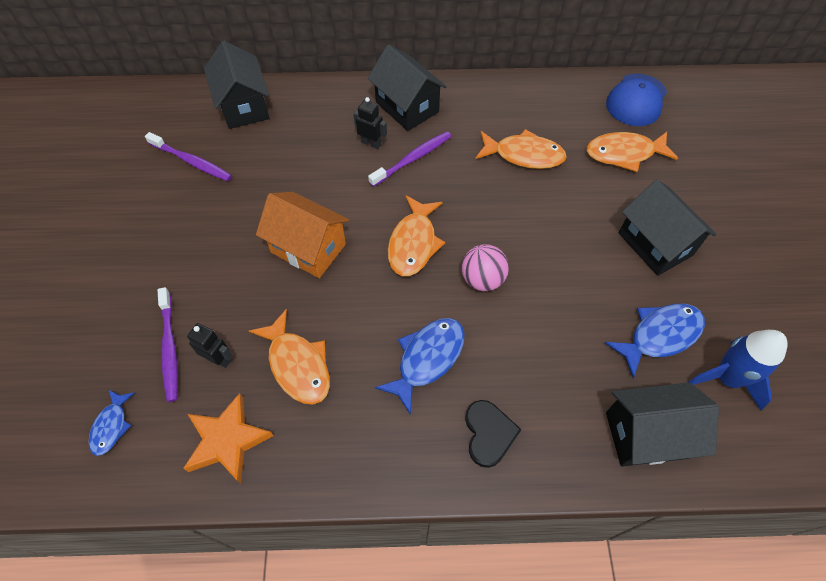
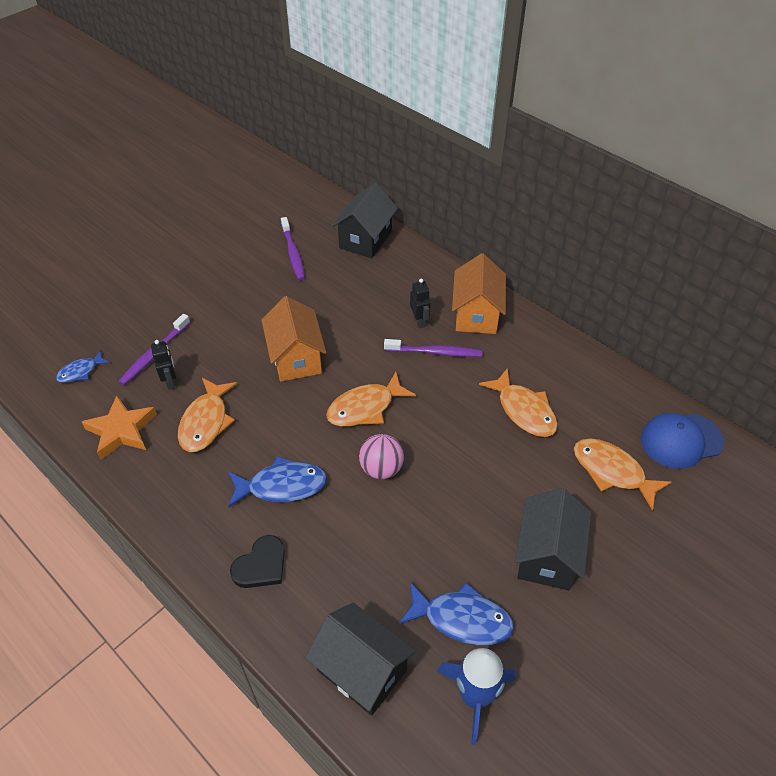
camera: 45 degrees right, 10 degrees down
(407, 107) = (476, 314): black house -> orange house

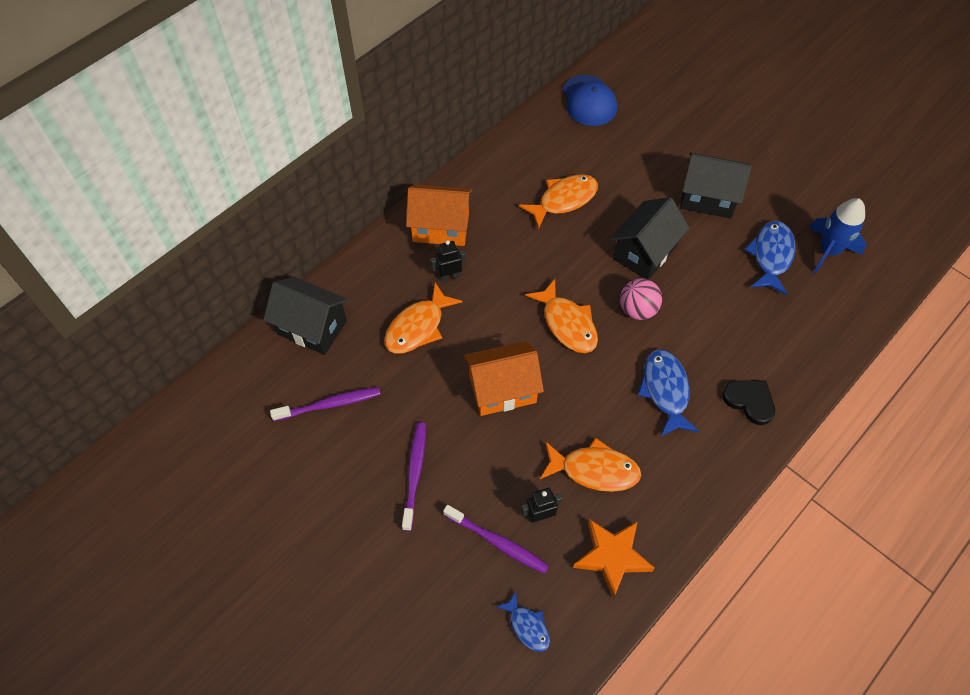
camera: 90 degrees left, 10 degrees up
(362, 670) = (825, 322): black house -> black house (644, 252)
(435, 352) = (493, 264): purple toothbrush -> purple toothbrush (414, 474)
(612, 472) = (624, 148): orange fish -> orange fish (418, 327)

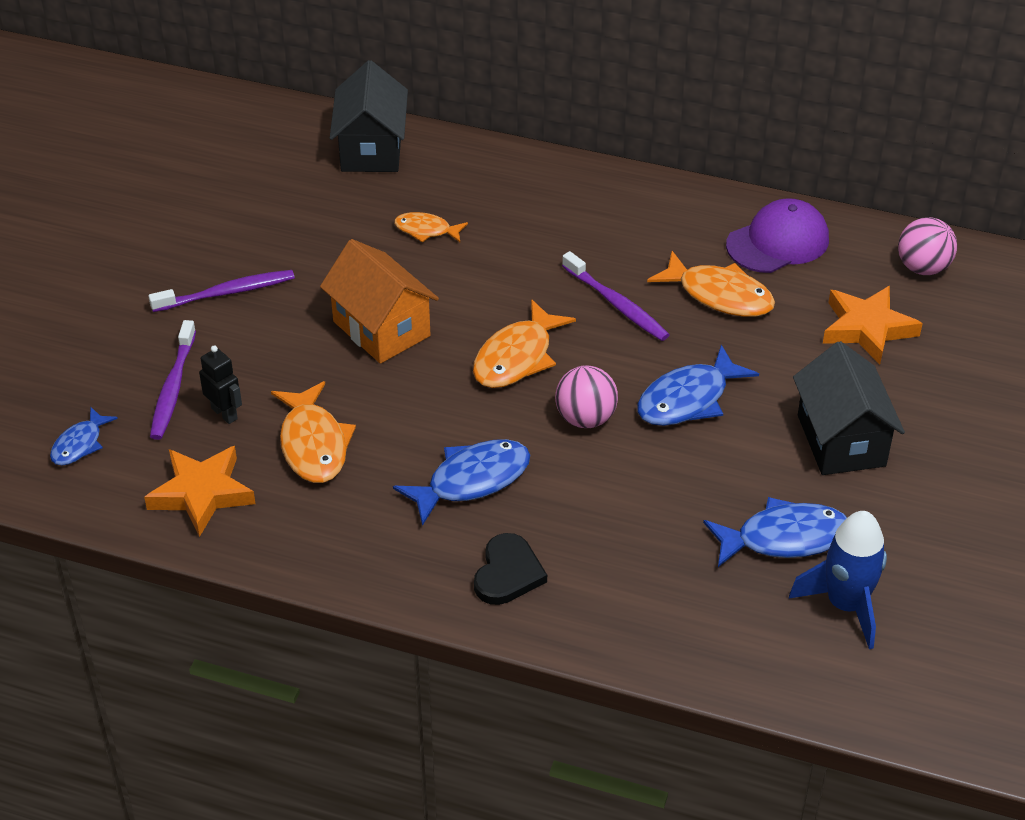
camera: 65 degrees right, 15 degrees down
(329, 404) = (278, 198): purple toothbrush -> purple toothbrush (616, 304)
(418, 327) = (426, 230): orange fish -> orange fish, size x0.59
(441, 227) = (588, 200): orange house -> none
(449, 276) = (518, 232): black robot -> none
(532, 153) = (778, 242): none -> purple cap
(589, 101) = (923, 268): blue cap -> pink ball
(626, 147) = (867, 329): none -> orange star
(644, 252) = (688, 399): black house -> blue fish

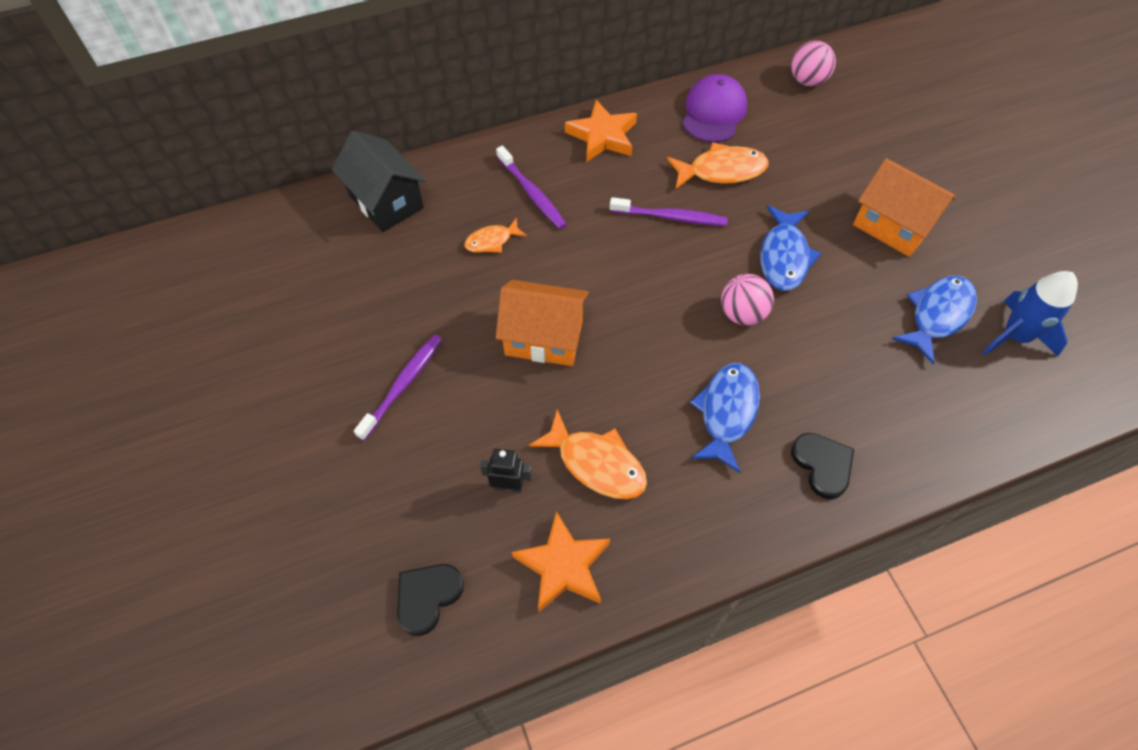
camera: 40 degrees left, 15 degrees up
(80, 444) = (427, 597): blue fish -> black heart
(173, 387) = (447, 493): purple toothbrush -> purple toothbrush (532, 193)
(517, 357) = (653, 298): orange fish -> none
(841, 440) = (892, 226): black house -> orange house
(867, 329) = (824, 140): orange star -> orange star (602, 136)

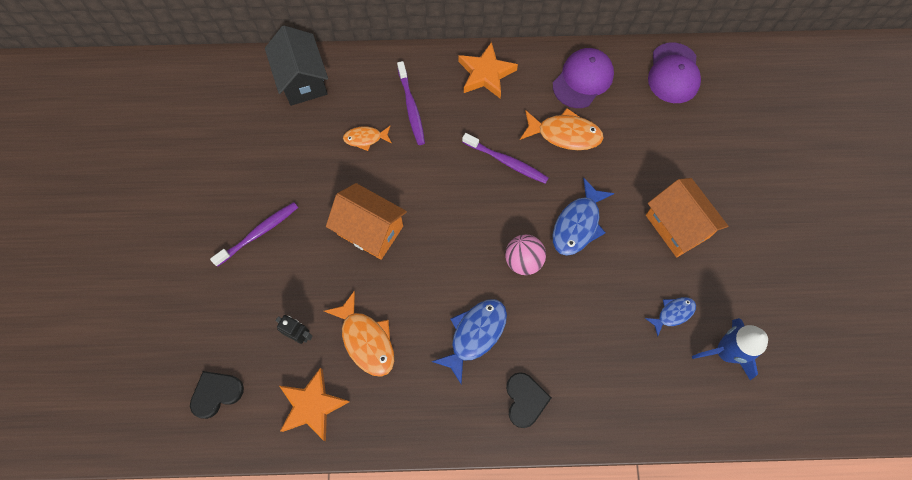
camera: 20 degrees right, 10 degrees up
(807, 80) = (673, 73): pink ball -> purple cap
(937, 315) = (673, 313): blue fish -> blue fish, size x0.59

